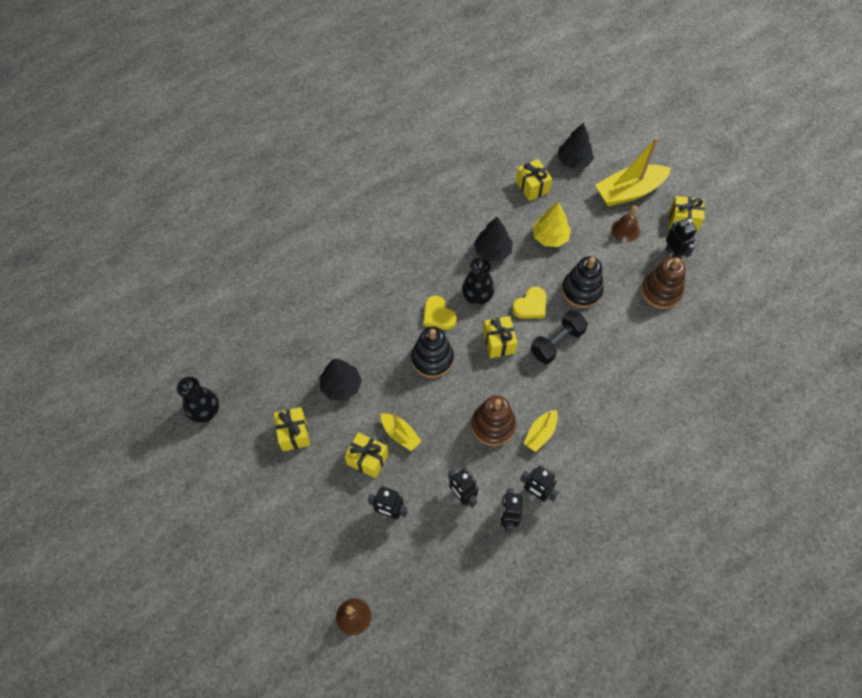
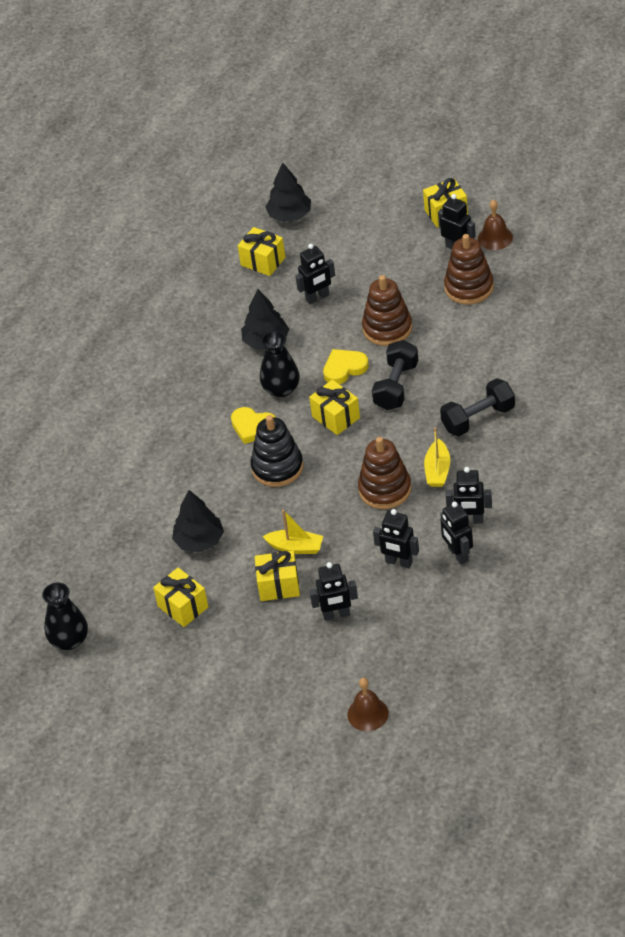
camera: 25 degrees left, 15 degrees down
(530, 306) = (344, 368): yellow heart -> yellow heart turned 135 degrees counterclockwise
(550, 237) = (317, 297): yellow tree -> black robot
(581, 291) = (387, 328): black stacking toy -> brown stacking toy
(597, 407) = (478, 418): none -> black dumbbell
(625, 230) = (392, 251): brown bell -> brown bell (495, 237)
(629, 192) = (370, 214): yellow boat -> none

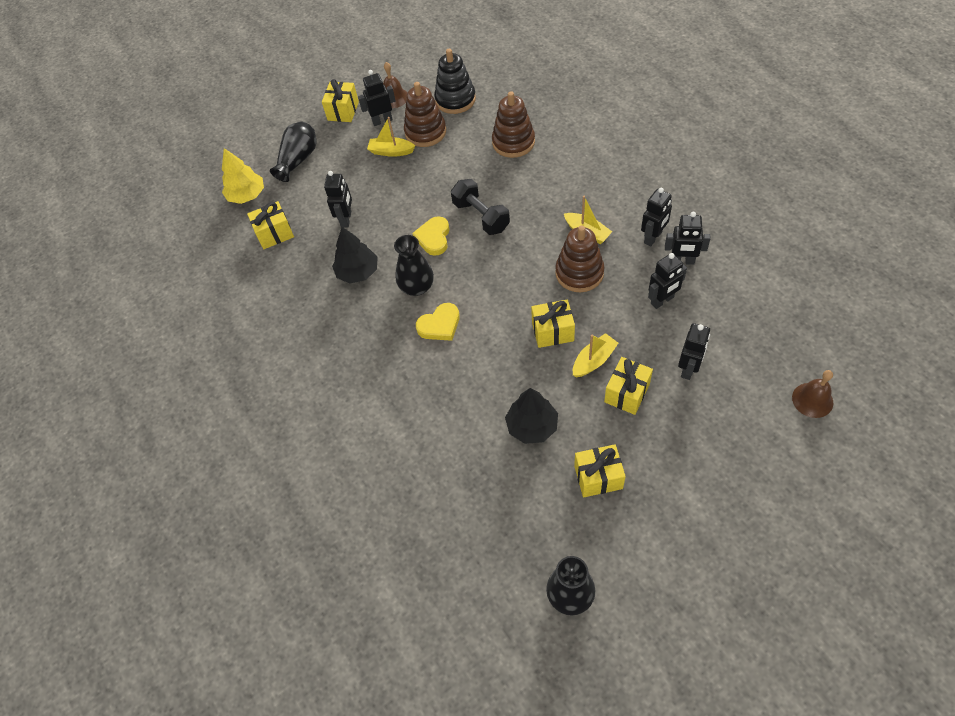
camera: 55 degrees left, 10 degrees up
(277, 467) = (497, 330): black stacking toy -> black stacking toy (455, 100)
(290, 215) = (247, 195): black tree -> yellow tree
(336, 417) = (478, 267): yellow gift -> yellow gift (552, 331)
(359, 221) = (298, 159): none -> black vase
(387, 328) = (418, 194): brown stacking toy -> brown stacking toy (513, 142)
(423, 278) = (391, 151): none -> yellow boat
(478, 418) = (556, 186): black dumbbell -> none

